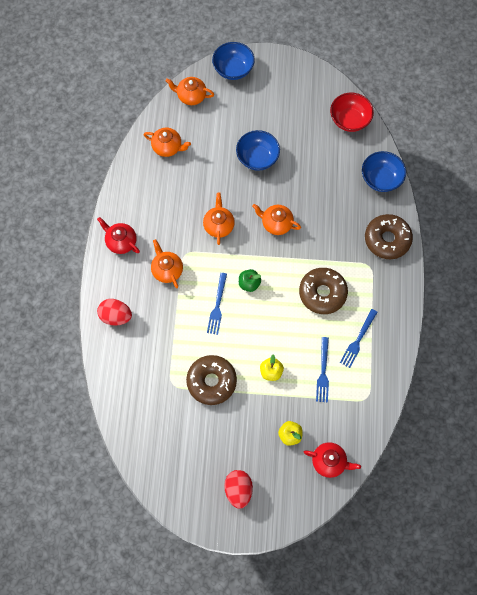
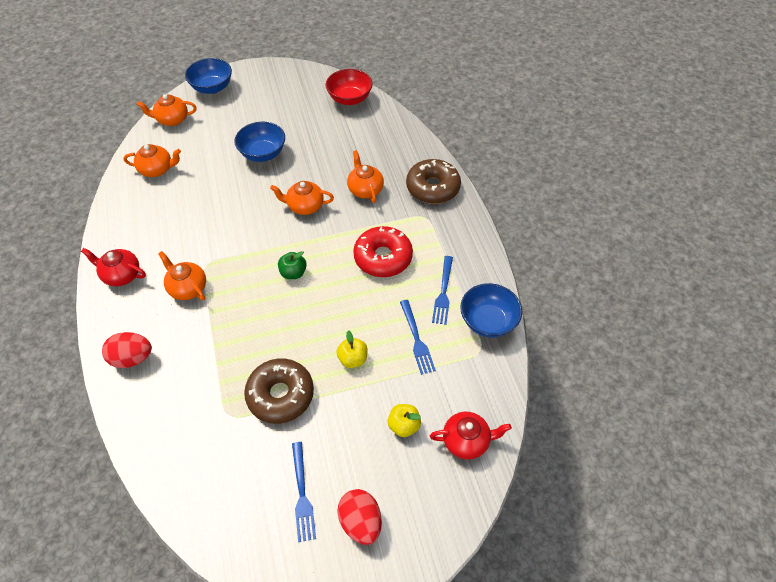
camera: 20 degrees left, 15 degrees down
(217, 306) = (262, 308): blue fork -> blue fork (302, 494)
(219, 225) = (238, 226): orange teapot -> orange teapot (365, 189)
(322, 293) = (383, 257): brown donut -> red donut
(381, 179) = (402, 138): blue bowl -> blue bowl (488, 321)

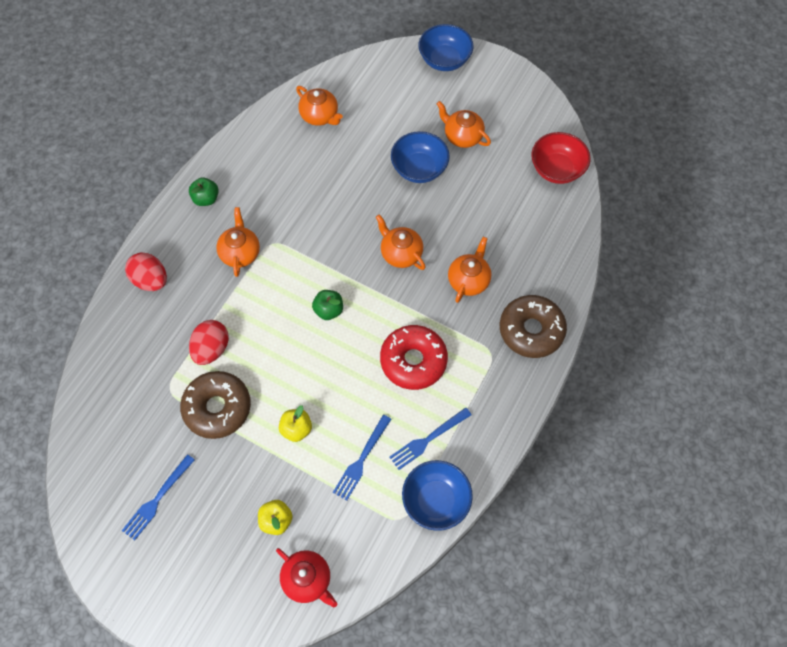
camera: 45 degrees right, 10 degrees up
(121, 275) = (206, 199): red teapot -> green apple
(172, 120) = (378, 71): orange teapot -> orange teapot (462, 136)
(361, 521) = (173, 559): red egg -> red egg (211, 349)

